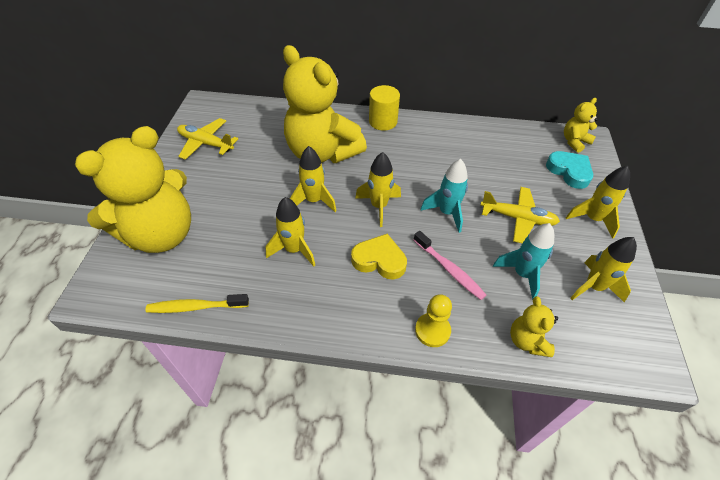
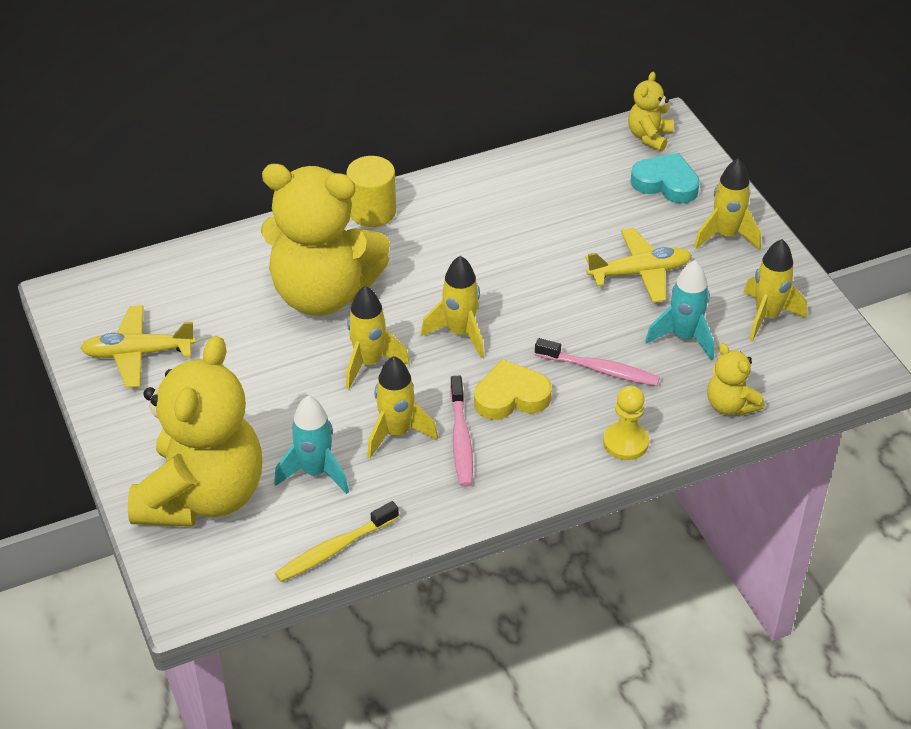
camera: 30 degrees left, 5 degrees down
(328, 273) = (461, 439): none -> pink toothbrush
(447, 213) = (550, 303): turquoise rocket -> turquoise rocket (315, 472)

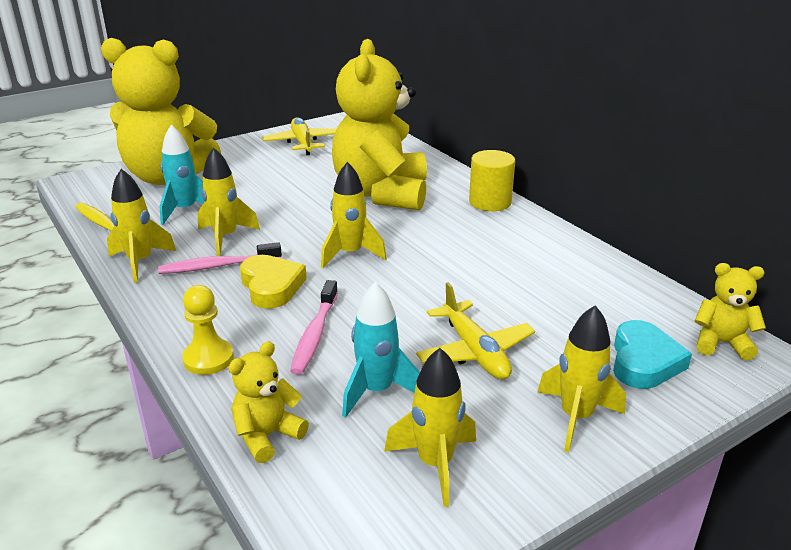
camera: 80 degrees right, 15 degrees down
(369, 363) = (305, 218): yellow rocket -> yellow rocket (140, 262)

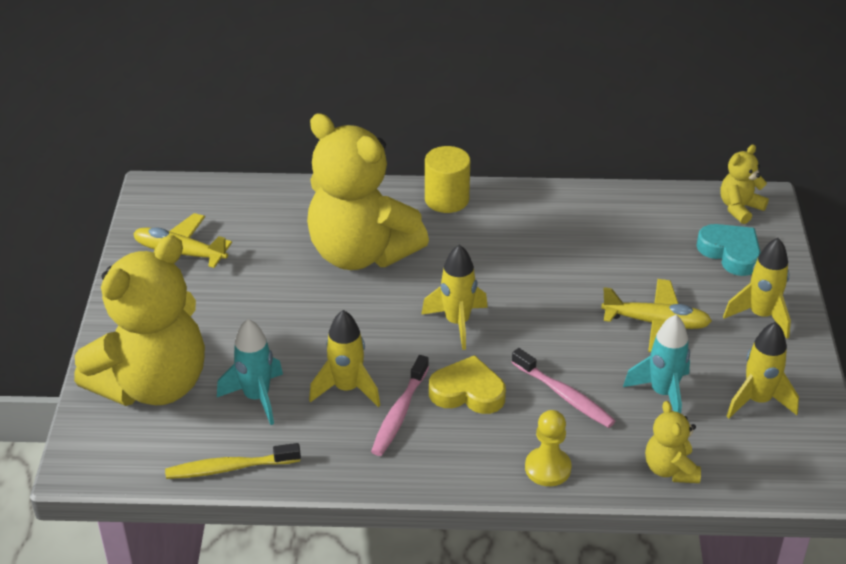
camera: 55 degrees left, 10 degrees up
(140, 262) = (341, 463): yellow rocket -> none

